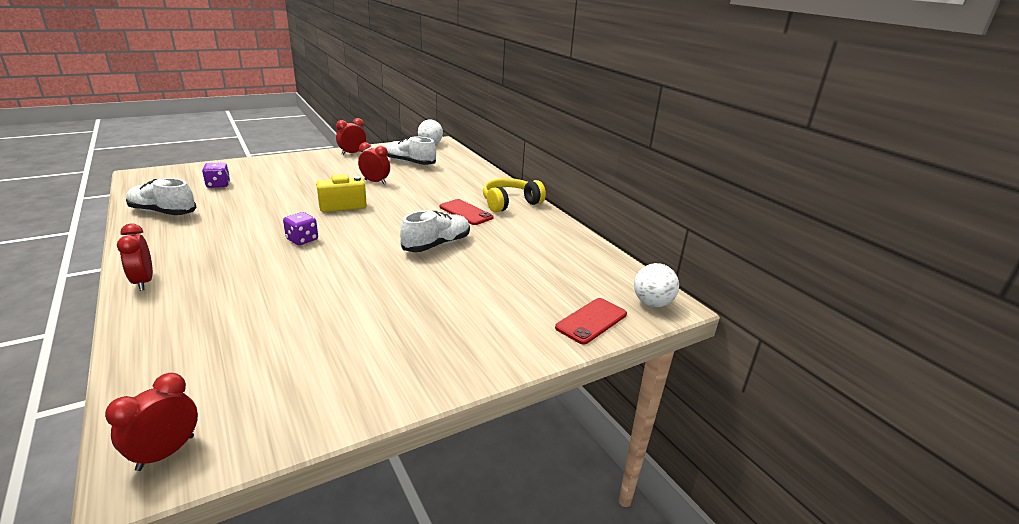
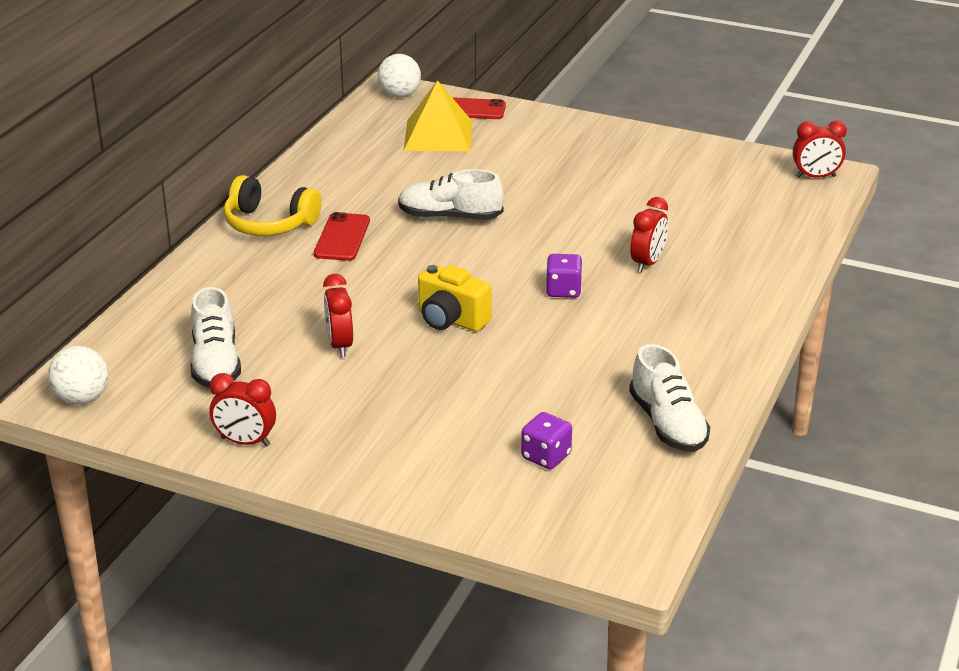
camera: 125 degrees left, 5 degrees up
(143, 282) = (758, 312): red clock -> red clock (647, 263)
(557, 288) = (438, 135): none -> yellow pyramid

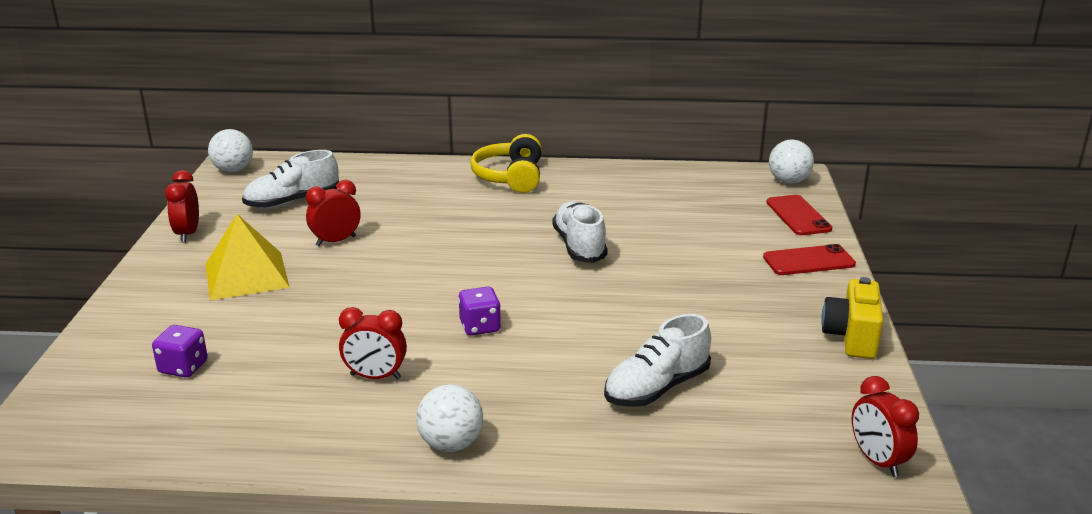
camera: 70 degrees right, 5 degrees down
(342, 237) = (508, 208): red phone -> red phone (808, 261)
(438, 135) = (730, 212): yellow pyramid -> yellow pyramid (246, 275)
(451, 320) = (397, 280): yellow camera -> yellow camera (851, 337)
(647, 263) = (565, 366): red clock -> red clock (375, 377)
(668, 424) = (250, 429): white shoe -> white shoe (656, 388)
(730, 331) = (451, 444): none -> white ball

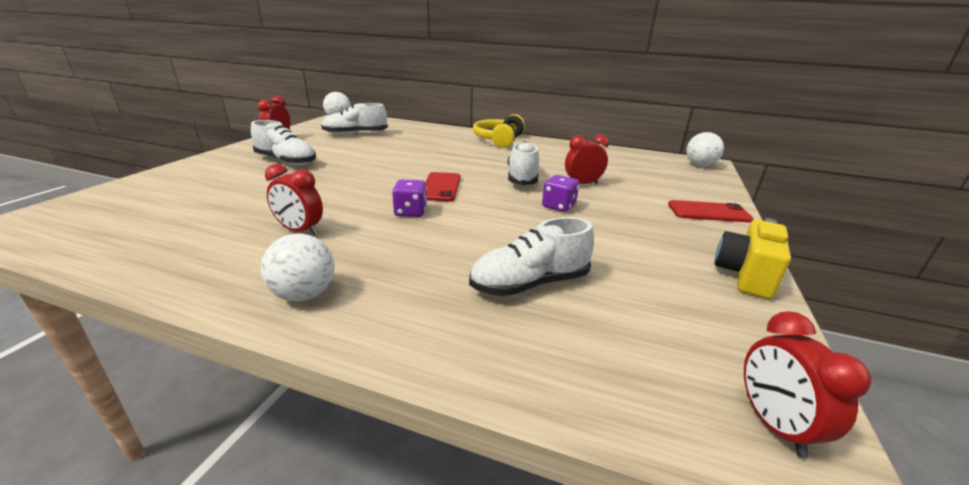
camera: 15 degrees right, 0 degrees up
(183, 367) = (179, 201): purple dice -> purple dice (558, 206)
(246, 275) = (286, 161): yellow pyramid -> white shoe
(336, 241) = (360, 153): red clock -> red clock (582, 184)
(798, 216) = (704, 184): red phone -> red phone (441, 187)

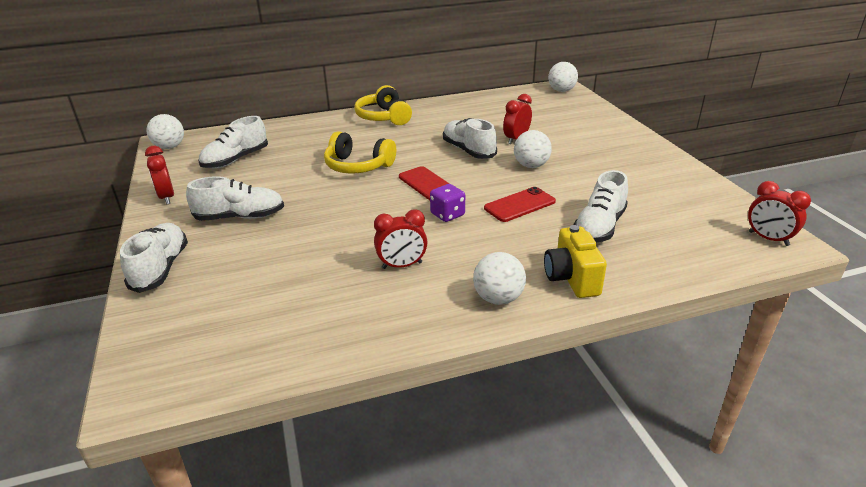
camera: 35 degrees left, 5 degrees up
(188, 170) = (161, 268): none -> white shoe
(417, 160) = (358, 166): none -> yellow headphones
(558, 206) = (531, 166): purple dice -> white ball
(708, 212) = (616, 132): red phone -> red phone (519, 205)
(745, 276) = (682, 171): yellow camera -> yellow camera (571, 279)

